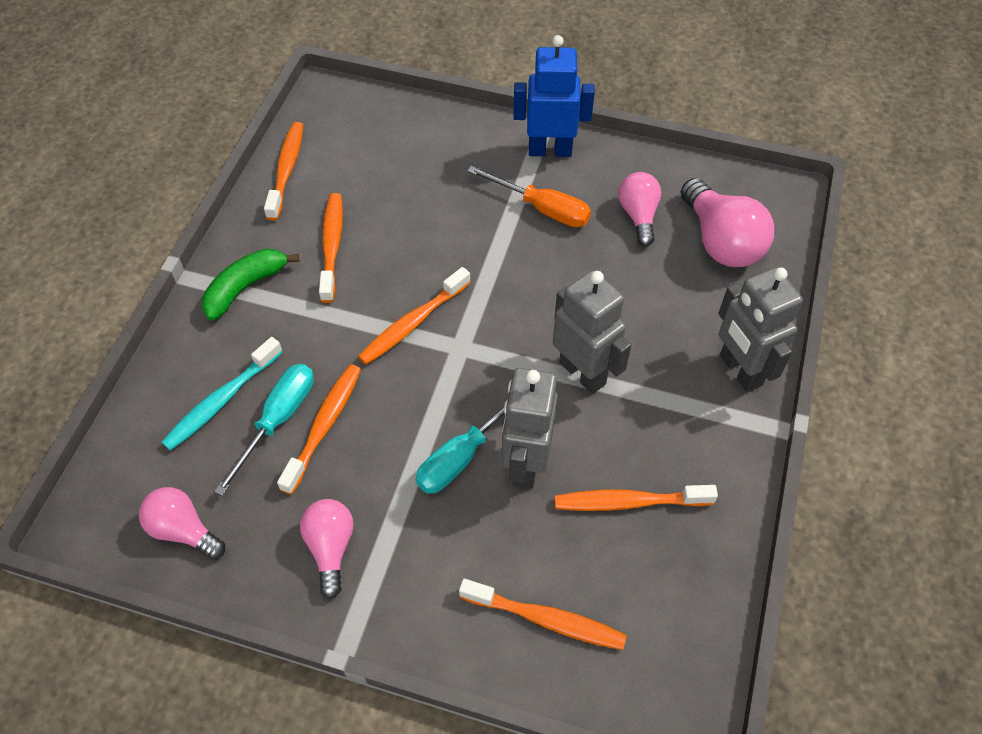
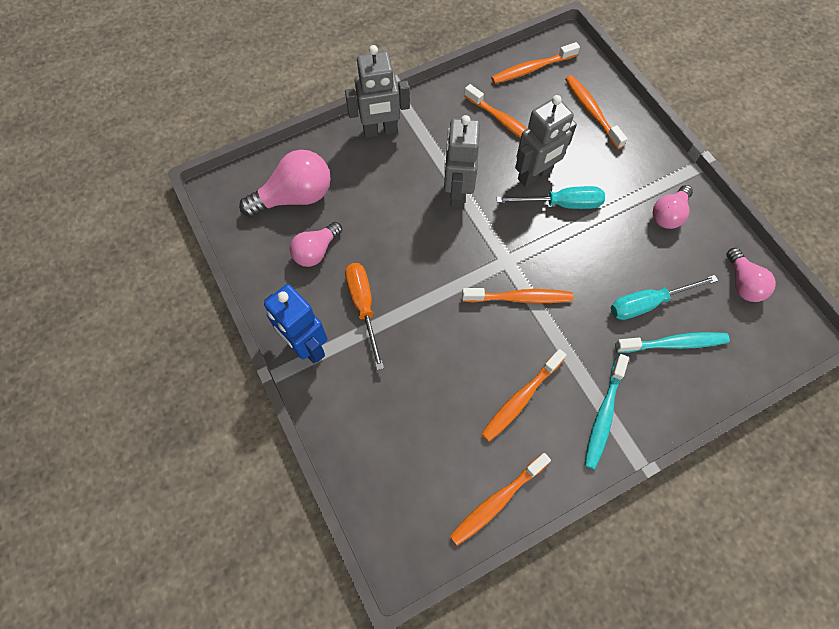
camera: 135 degrees left, 10 degrees up
(245, 287) = (603, 415): green banana -> turquoise toothbrush
(324, 425) = (623, 279): orange toothbrush -> orange toothbrush (531, 69)
(721, 241) = (295, 197): pink light bulb -> pink light bulb turned 45 degrees clockwise
(740, 370) = (380, 131): grey robot -> grey robot turned 60 degrees clockwise

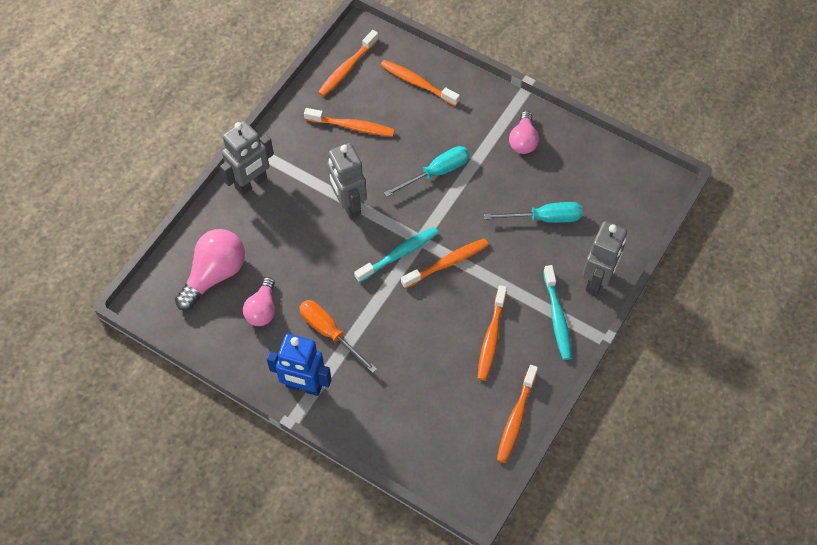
camera: 30 degrees left, 5 degrees down
(535, 175) = (402, 159): grey robot -> grey robot (597, 280)
(648, 303) = (544, 218): turquoise screwdriver -> turquoise screwdriver turned 135 degrees counterclockwise
(674, 343) = (579, 239): turquoise toothbrush -> turquoise toothbrush (399, 254)
(742, 283) = (604, 168): pink light bulb -> none

